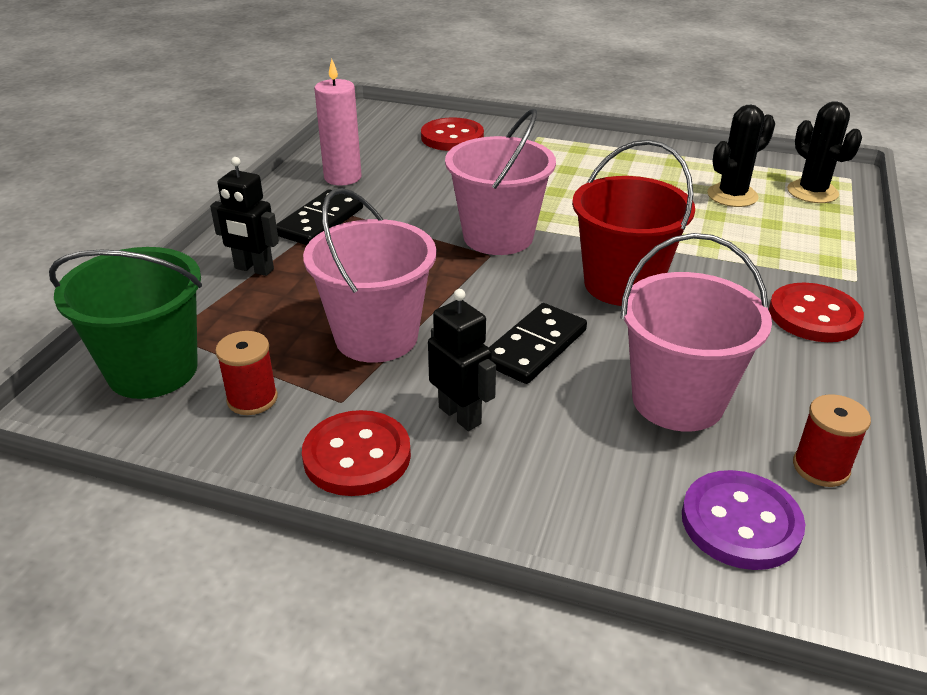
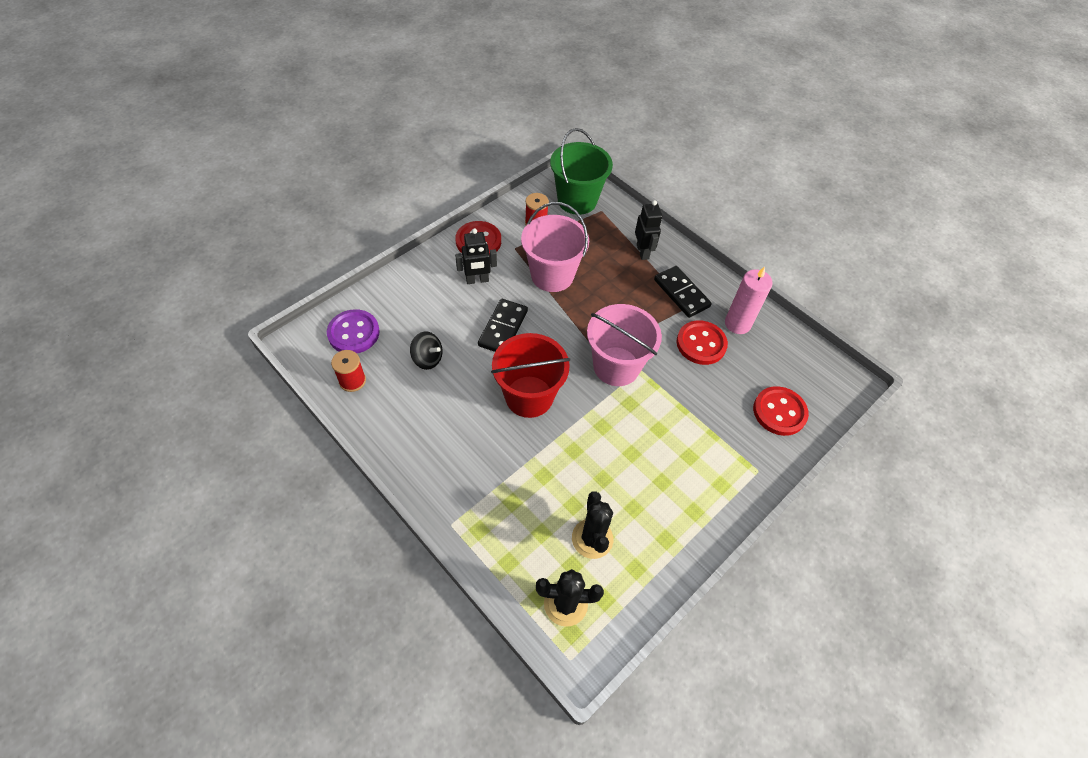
camera: 115 degrees right, 20 degrees up
(254, 269) = (643, 252): black robot -> black robot turned 120 degrees clockwise
(535, 347) = (503, 328): black domino -> black domino turned 45 degrees clockwise
(678, 400) = (427, 359): pink bucket -> black spinning top
(814, 316) = (438, 469): red button -> red button (701, 344)

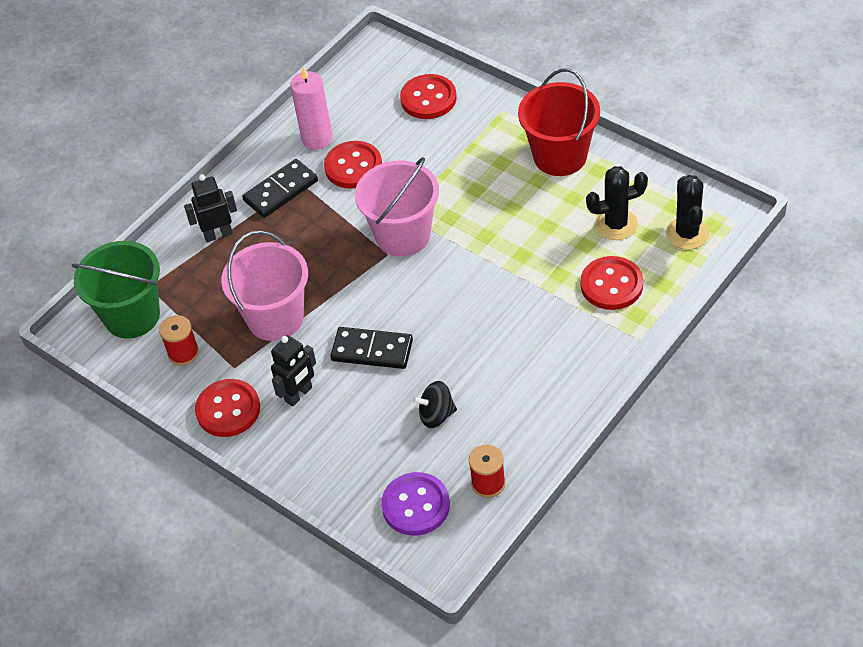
camera: 90 degrees left, 5 degrees down
(427, 359) = (436, 415): black spinning top -> black spinning top turned 120 degrees counterclockwise
(477, 280) = (299, 394): black robot -> black robot turned 60 degrees clockwise
(519, 516) = (611, 285): none -> red button
(529, 396) = (464, 305): red bucket -> red bucket (560, 156)

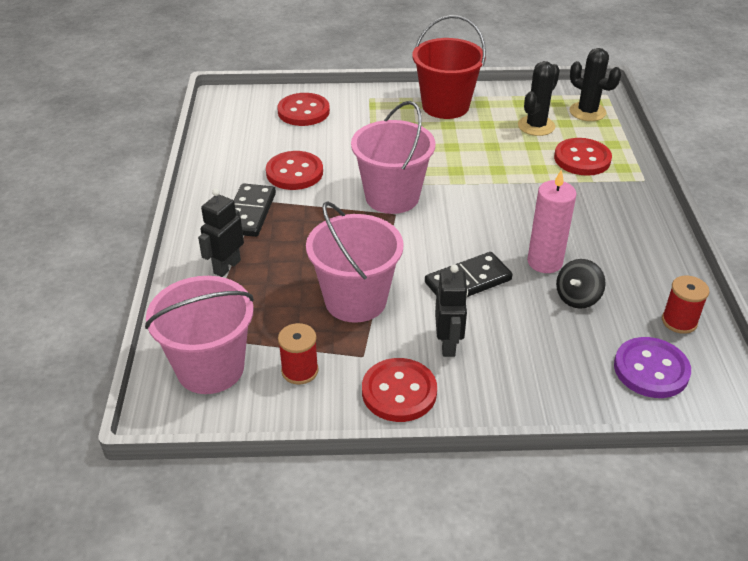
camera: 45 degrees left, 10 degrees down
(132, 316) = (210, 368): green bucket -> pink bucket
(317, 138) = (240, 168): pink candle -> pink candle (544, 262)

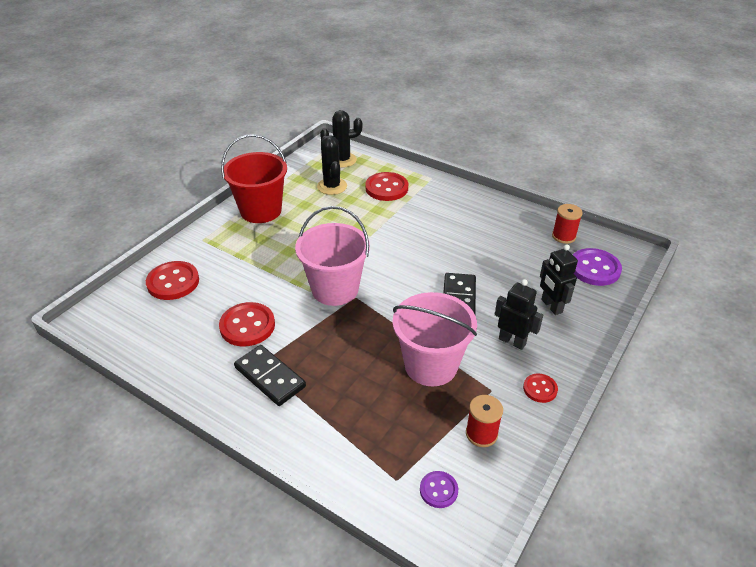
camera: 55 degrees left, 0 degrees up
(210, 368) = (438, 490): pink bucket -> purple button
(226, 267) = (324, 423): black robot -> black robot (551, 306)
(399, 392) = (540, 389): red button -> red button, size x0.56
(544, 262) = (470, 257): pink candle -> none
(577, 298) = (513, 262): black spinning top -> none

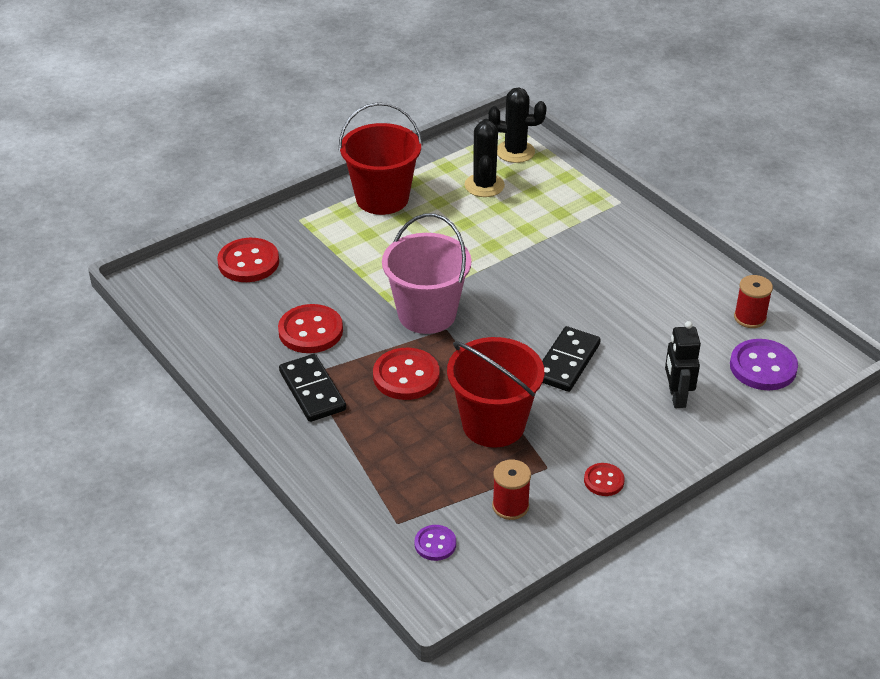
camera: 20 degrees right, 0 degrees up
(386, 188) = (553, 203): red button -> red button (406, 376)
(431, 365) = (493, 424): pink bucket -> red bucket
(512, 341) = (603, 423): black robot -> none

